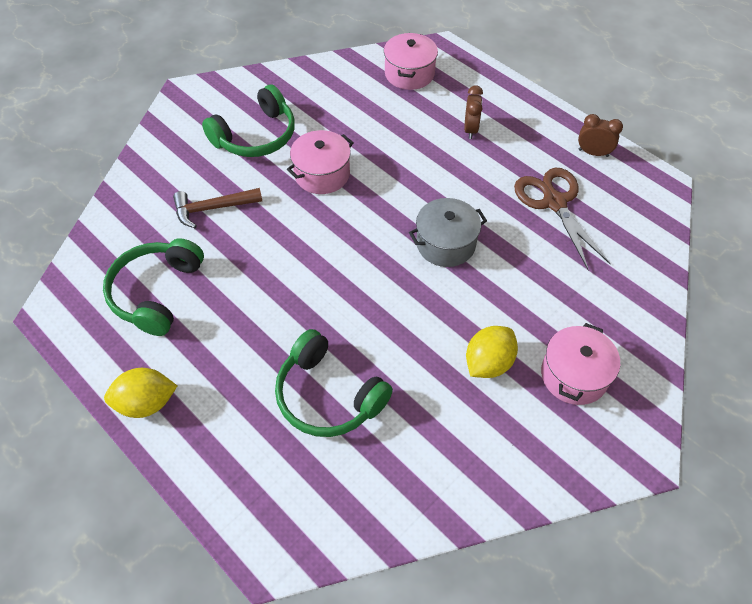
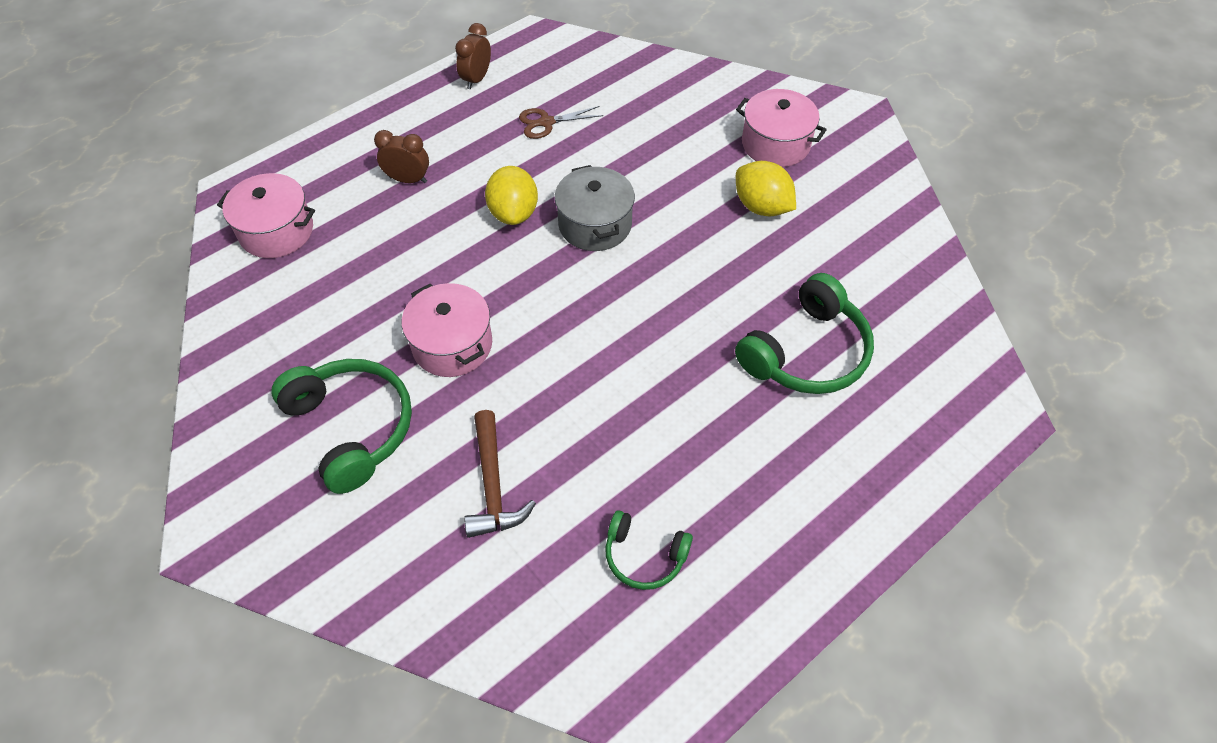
camera: 85 degrees left, 0 degrees up
(146, 403) = (825, 555): yellow lemon -> yellow lemon (513, 213)
(156, 292) = (644, 556): green headphones -> green headphones, size x0.57
(554, 202) = (546, 122): brown scissors -> brown scissors, size x0.55

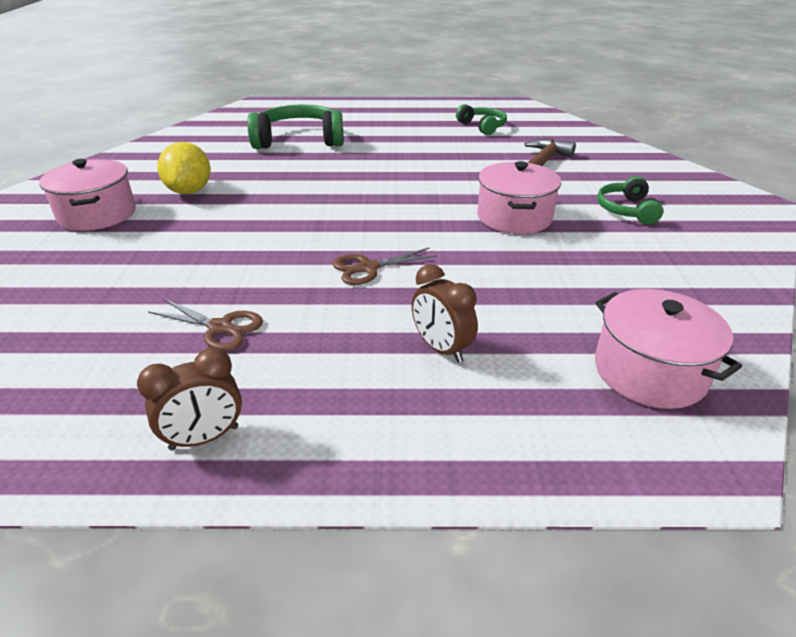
camera: 140 degrees left, 20 degrees down
(351, 427) = (626, 210): green headphones -> green headphones, size x0.57
(513, 213) = (368, 268): yellow lemon -> brown scissors
(595, 224) = (315, 231): grey pot -> none

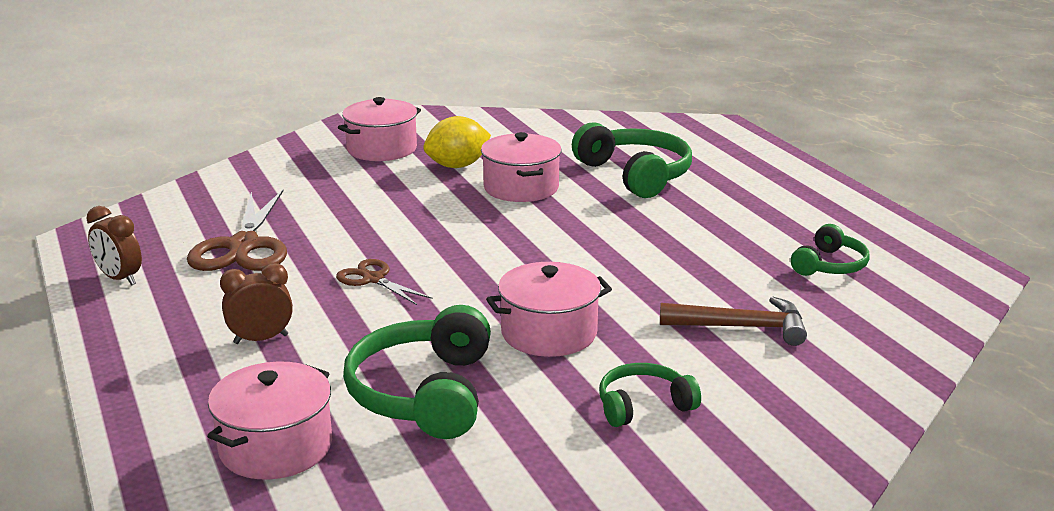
camera: 65 degrees right, 10 degrees down
(220, 327) = (244, 246): brown scissors -> brown scissors, size x1.81
(268, 177) = (521, 188): none -> pink pot
(441, 349) = (261, 339): brown clock -> brown clock turned 45 degrees clockwise
(581, 282) = (423, 393): none -> green headphones

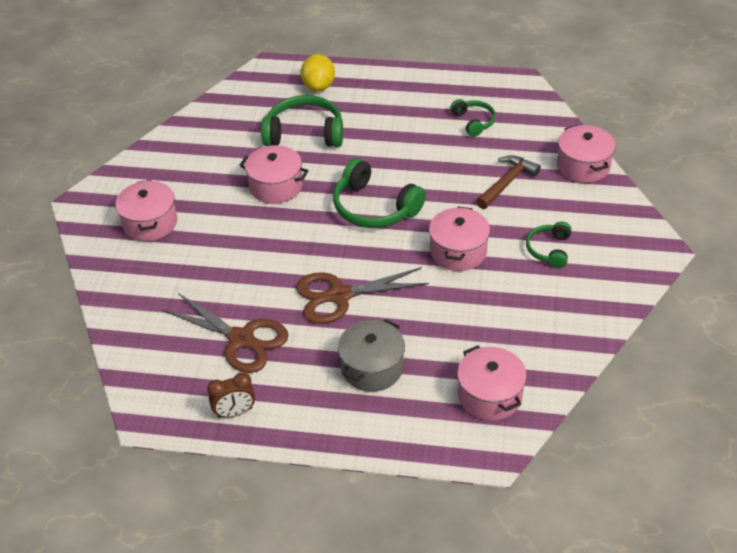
camera: 55 degrees left, 20 degrees up
(261, 339) = (372, 367): brown clock -> grey pot
(373, 279) = (340, 296): brown scissors -> brown scissors, size x1.81
(423, 393) = (480, 321): green headphones -> green headphones (374, 207)
(457, 166) = (215, 199): yellow lemon -> yellow lemon (318, 86)
(877, 379) = (583, 166): none -> pink pot

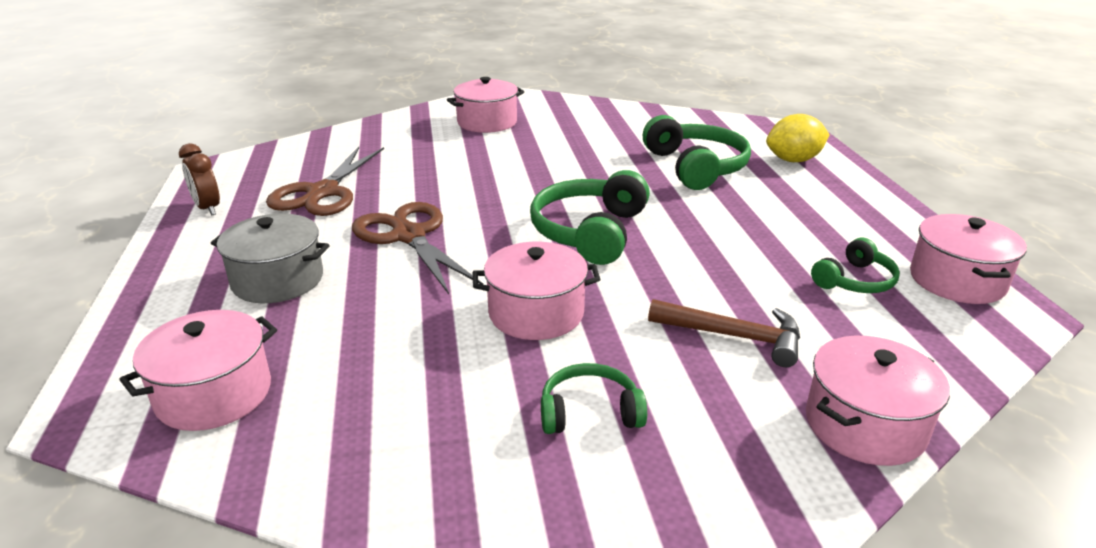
camera: 70 degrees right, 15 degrees down
(276, 186) = (586, 168): pink pot -> pink pot (957, 280)

